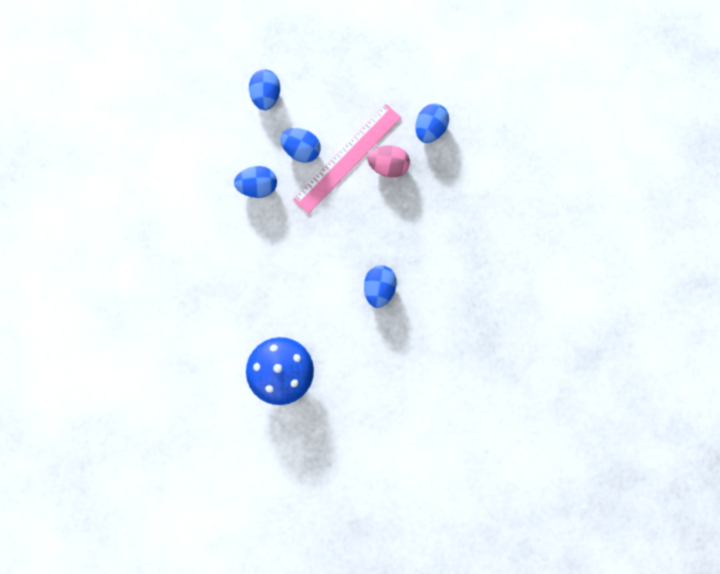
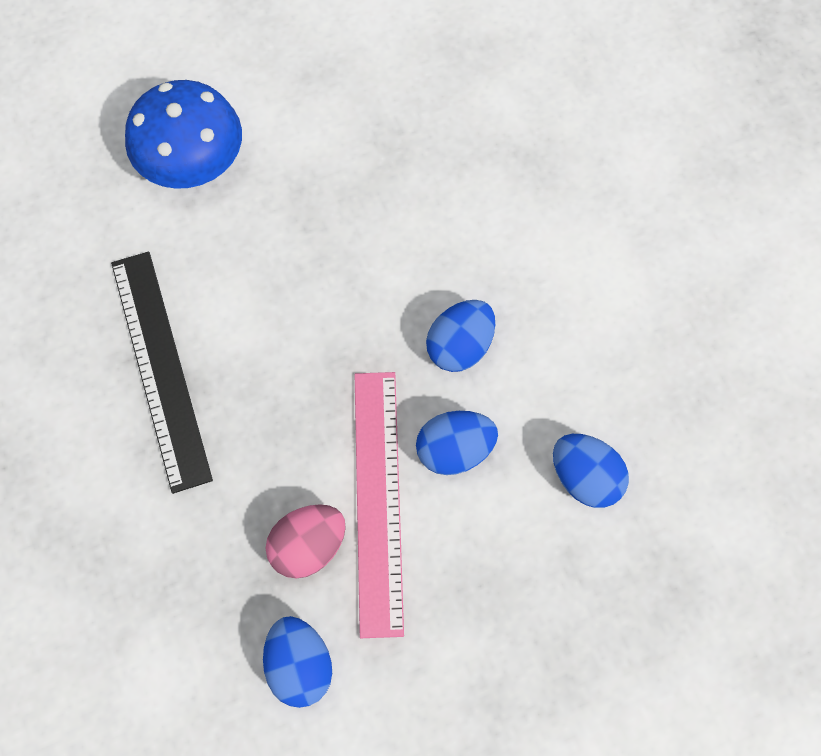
camera: 135 degrees right, 10 degrees down
(379, 289) = (160, 368): blue egg -> black ruler

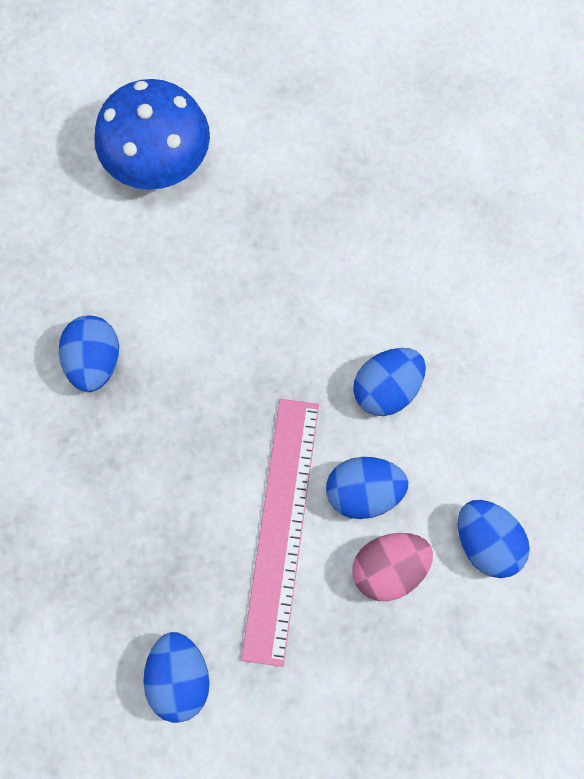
camera: 10 degrees right, 5 degrees up
(160, 368) = (95, 361): black ruler -> blue egg
(308, 546) = (207, 562): pink egg -> pink egg (388, 568)

